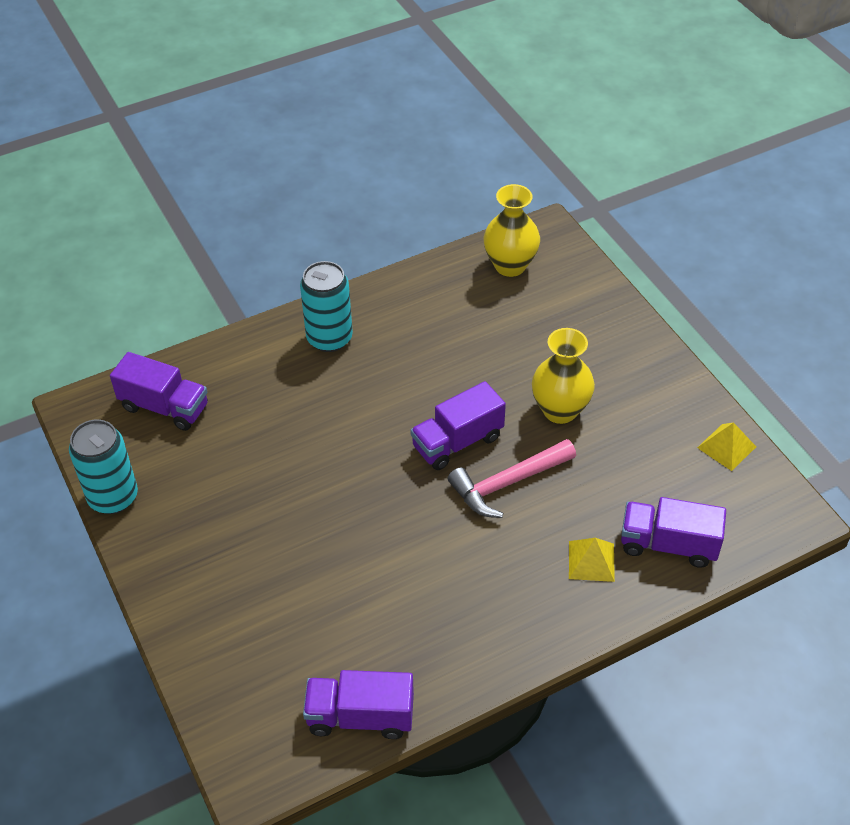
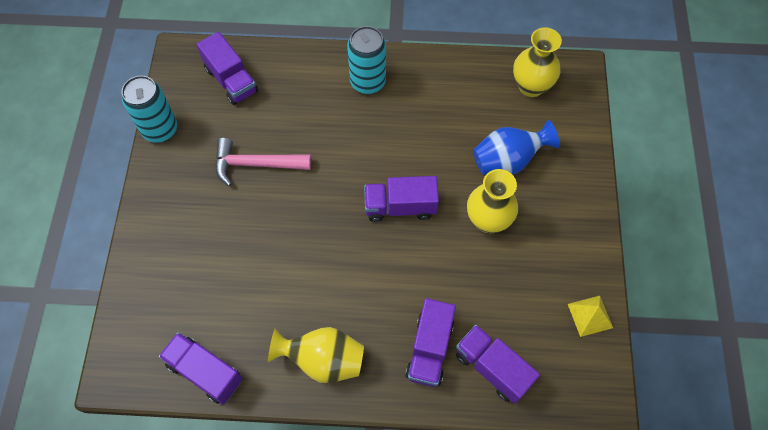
camera: 30 degrees right, 15 degrees up
(485, 632) = (323, 360): none -> yellow vase
(508, 483) = (413, 257): pink hammer -> pink hammer (256, 164)
(538, 345) = (508, 161): none -> blue vase
(591, 561) = (429, 349): yellow pyramid -> purple truck

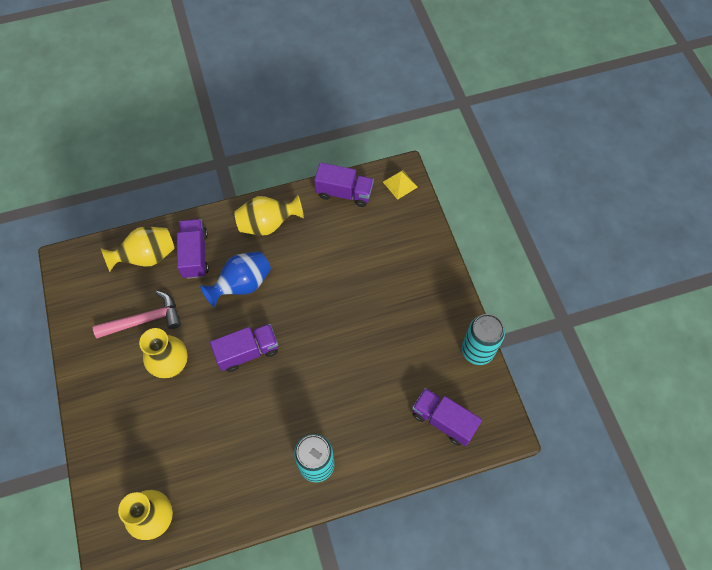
camera: 160 degrees right, 0 degrees up
(256, 164) = (381, 348): pink hammer -> pink hammer (144, 320)
(492, 368) = (147, 257): purple truck -> yellow vase
(508, 161) = (164, 426): blue vase -> blue vase (242, 285)
(590, 316) = (78, 316): yellow pyramid -> yellow pyramid (400, 184)

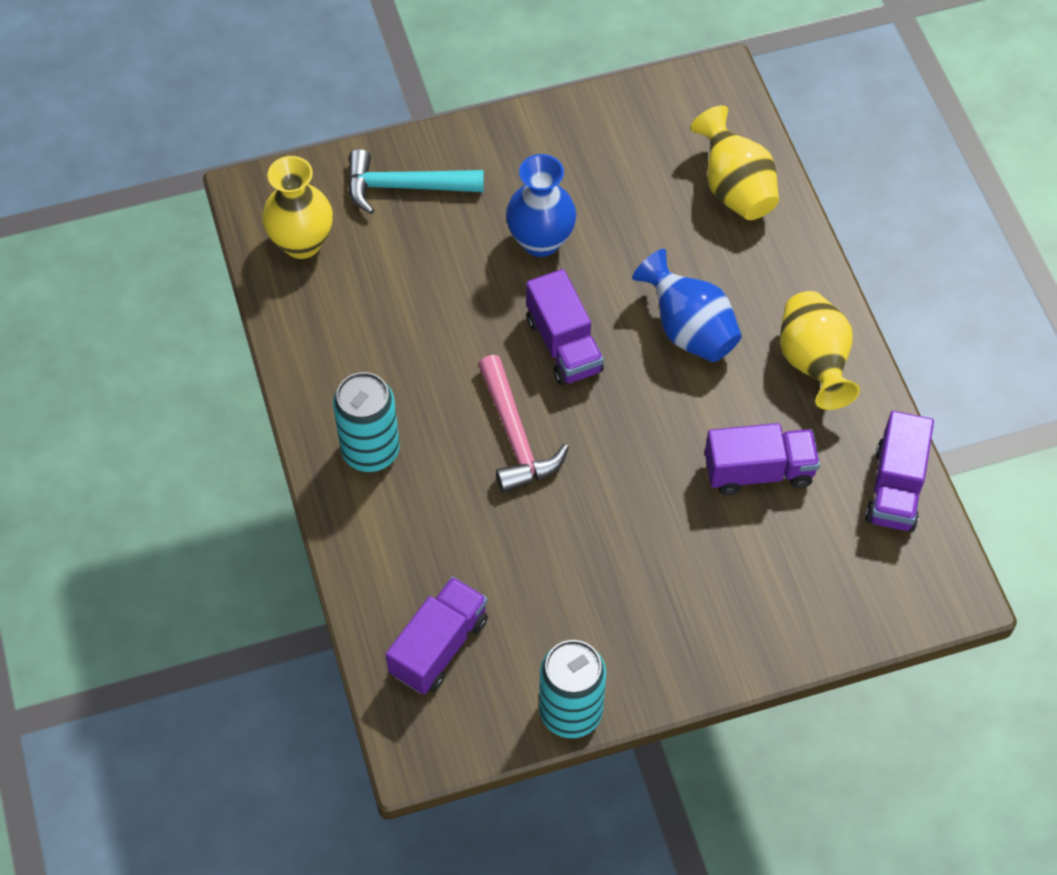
camera: 90 degrees right, 5 degrees down
(119, 449) = (405, 187): none -> turquoise hammer
(144, 320) = (618, 197): pink hammer -> pink hammer (515, 435)
(172, 365) = (540, 241): yellow vase -> blue vase
(195, 255) = (743, 256): purple truck -> purple truck (758, 471)
(400, 184) = (926, 588): yellow pyramid -> none

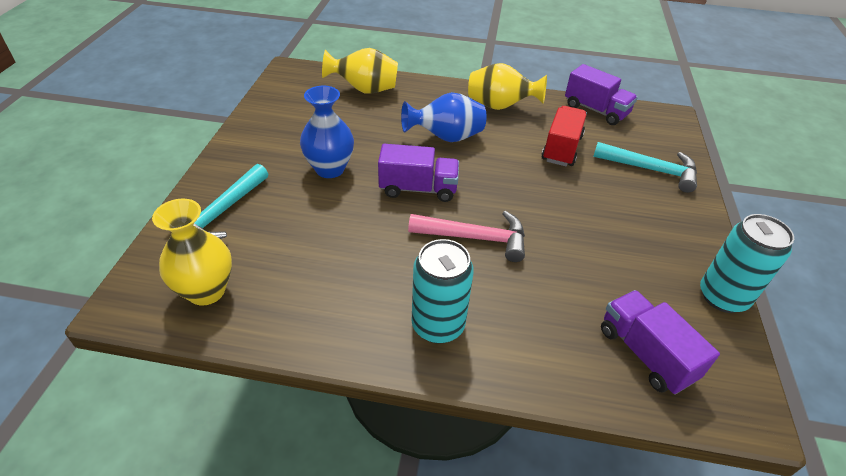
camera: 65 degrees left, 15 degrees down
(758, 471) = (561, 148): purple truck -> red truck
(782, 592) = (650, 170): none -> turquoise hammer

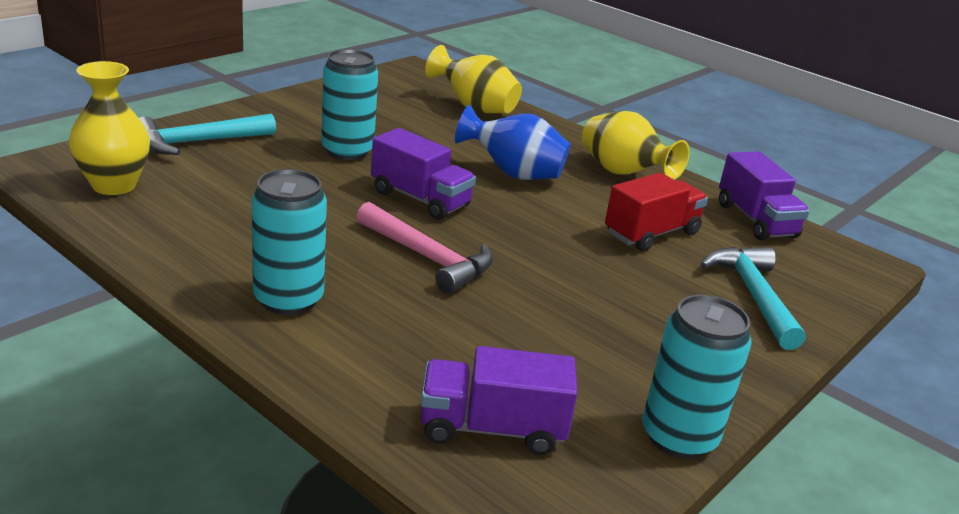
camera: 30 degrees right, 15 degrees down
(330, 169) = (347, 151): blue vase -> turquoise can
(645, 354) = (492, 428): purple truck -> purple truck turned 90 degrees counterclockwise
(650, 170) = (753, 296): turquoise hammer -> turquoise hammer turned 150 degrees counterclockwise

